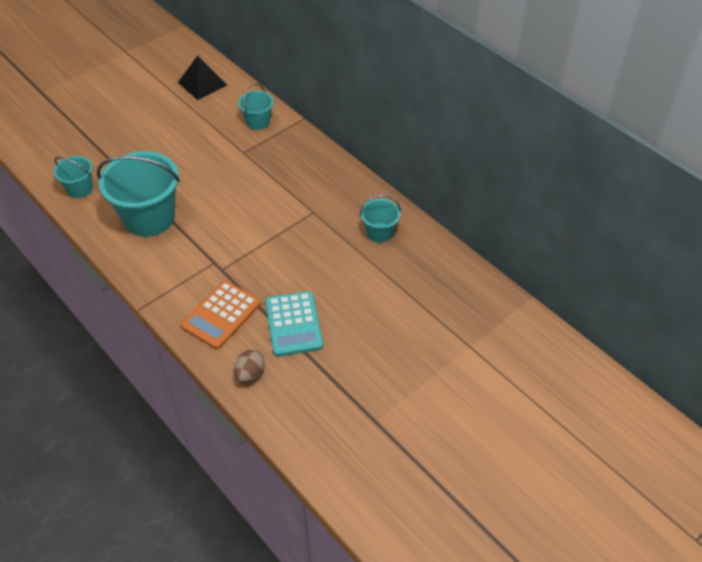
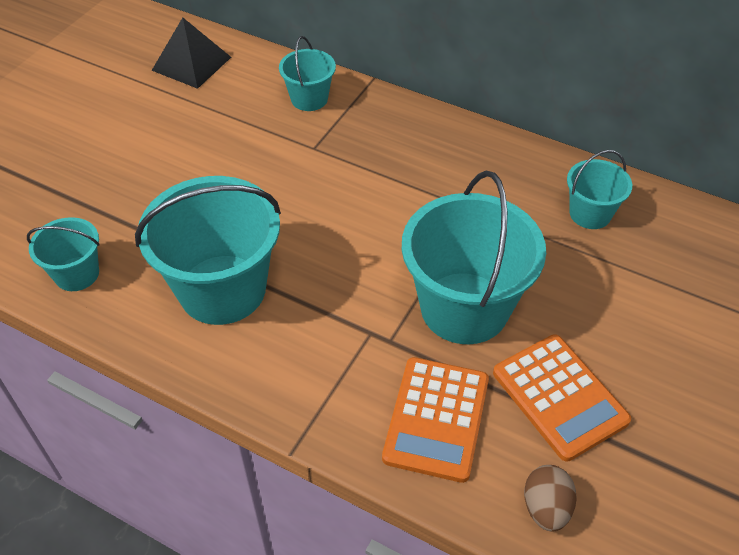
camera: 20 degrees left, 0 degrees up
(272, 264) = (464, 308): none -> turquoise bucket
(293, 324) = (559, 397): turquoise calculator -> orange calculator

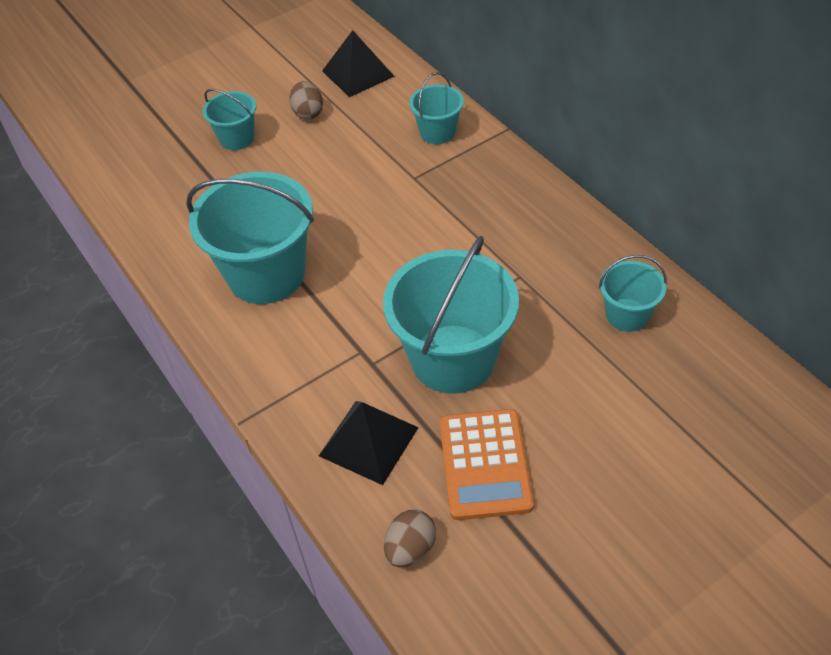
camera: 30 degrees right, 0 degrees up
(77, 274) = (167, 225): turquoise bucket -> turquoise bucket (237, 138)
(163, 115) = (308, 113): none -> brown egg
(436, 419) = (368, 441): orange calculator -> black pyramid

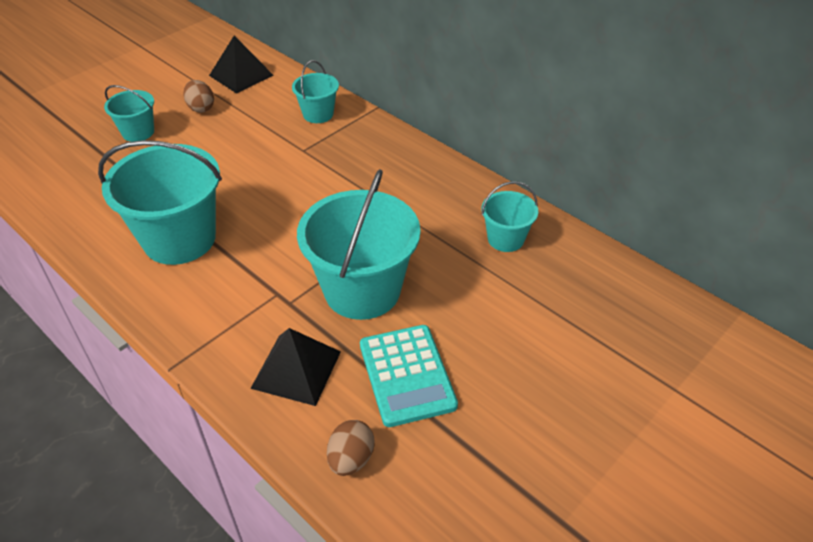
camera: 15 degrees left, 5 degrees down
(485, 464) = (407, 375): orange calculator -> turquoise calculator

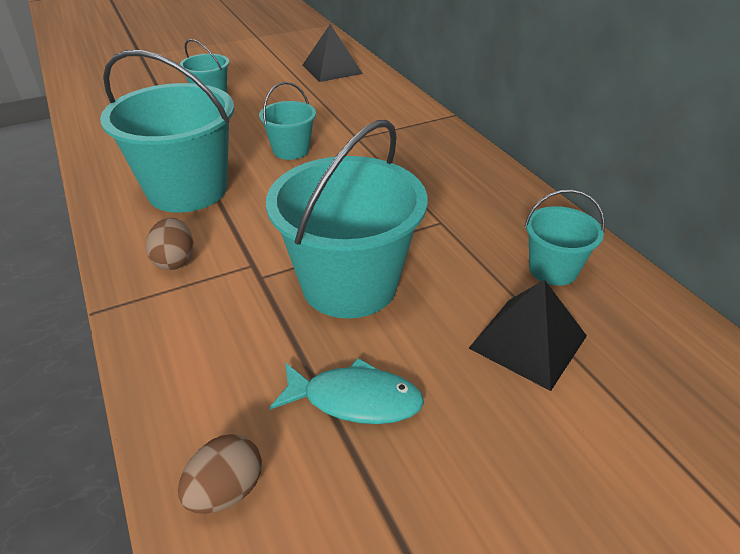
camera: 20 degrees right, 5 degrees down
(201, 108) = (279, 87): brown egg -> brown egg (175, 260)
(296, 369) = (224, 353): black pyramid -> black pyramid (528, 342)
(318, 114) = (389, 110): turquoise bucket -> turquoise bucket (291, 150)
(407, 375) = (355, 400): turquoise calculator -> turquoise fish

